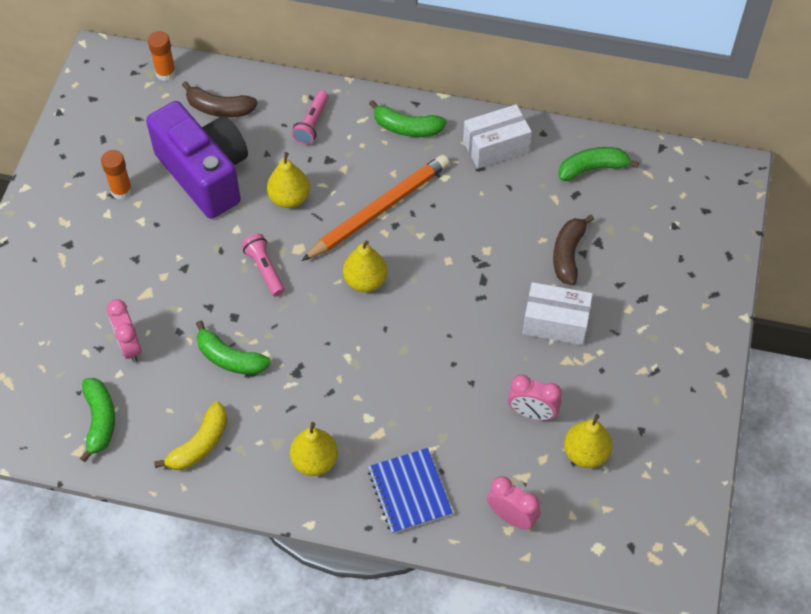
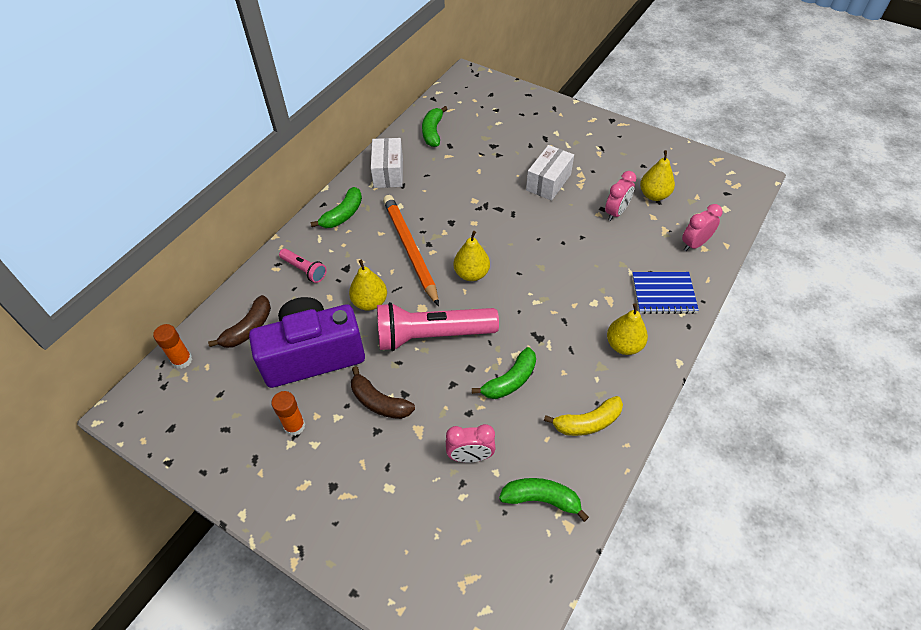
camera: 70 degrees left, 5 degrees down
(200, 444) = (587, 422): yellow banana -> yellow banana turned 105 degrees clockwise
(265, 269) = (432, 335): pink flashlight -> pink flashlight, size x2.07
(568, 255) = (496, 162): brown banana -> brown banana (379, 402)

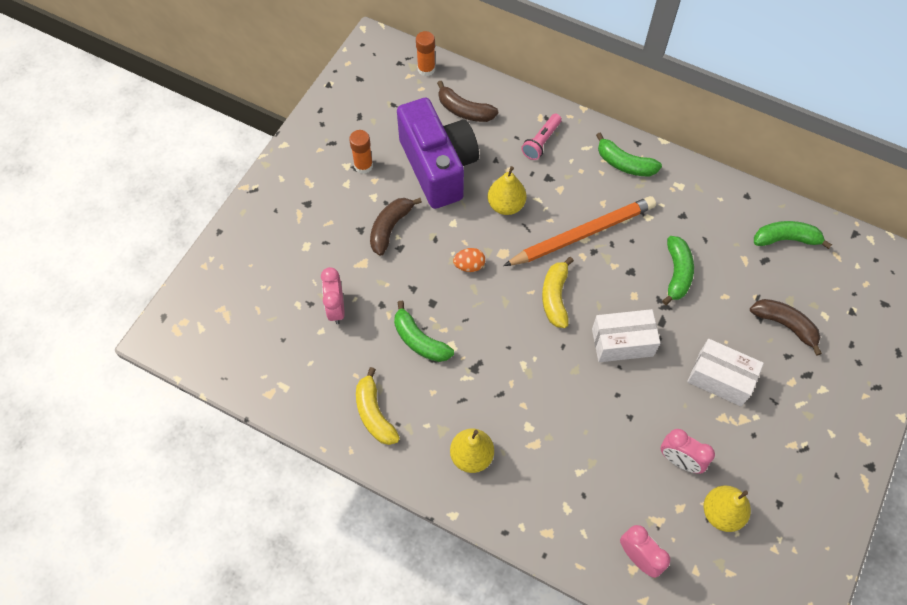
camera: 85 degrees right, 10 degrees up
(388, 172) = (701, 199): white box -> white box (622, 342)
(432, 335) = (469, 265): pink flashlight -> orange egg
(471, 274) = (555, 297): yellow pear -> yellow banana
(505, 143) = (785, 325): none -> brown banana
(541, 499) = (294, 370): green banana -> green banana (677, 273)
(663, 294) = (550, 508): blue notebook -> none

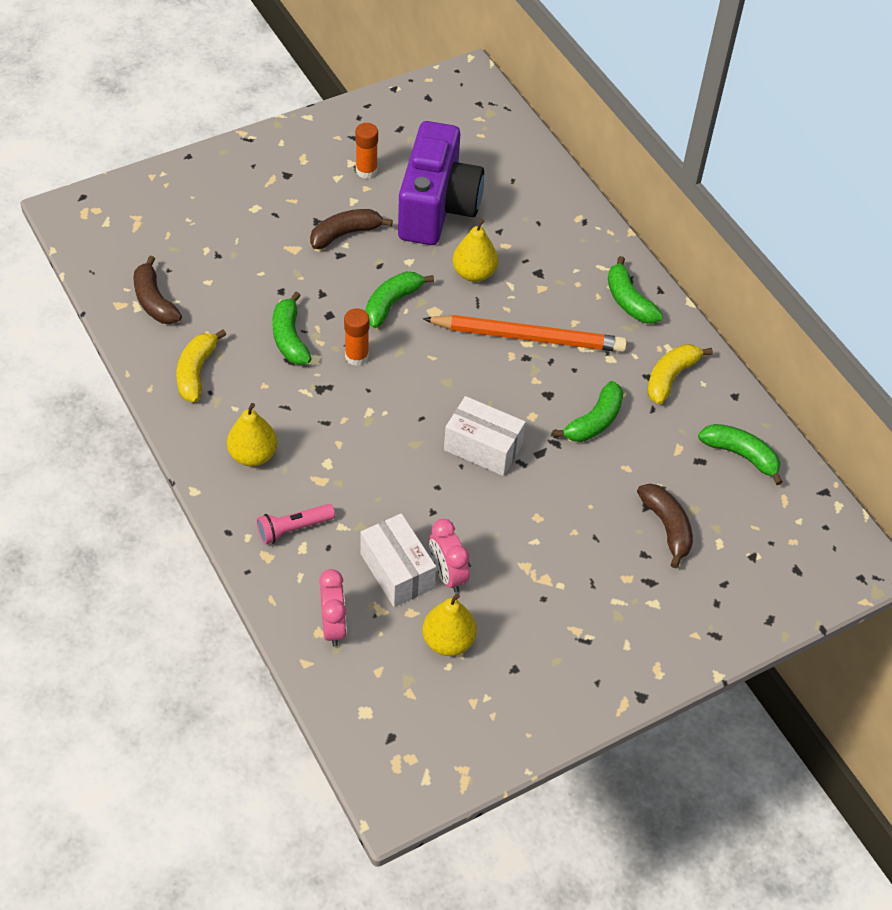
camera: 30 degrees right, 10 degrees down
(336, 308) = (237, 271): pink clock -> none
(426, 69) = (501, 121): orange glue stick -> orange glue stick (356, 356)
(464, 110) = (507, 174): brown banana -> brown banana (154, 301)
(469, 265) = (392, 304): orange egg -> green banana
(541, 142) = (560, 239): pink flashlight -> pink flashlight (293, 529)
(555, 297) = (451, 374): yellow banana -> yellow banana (670, 378)
(720, 378) = (554, 533): white box -> white box (397, 571)

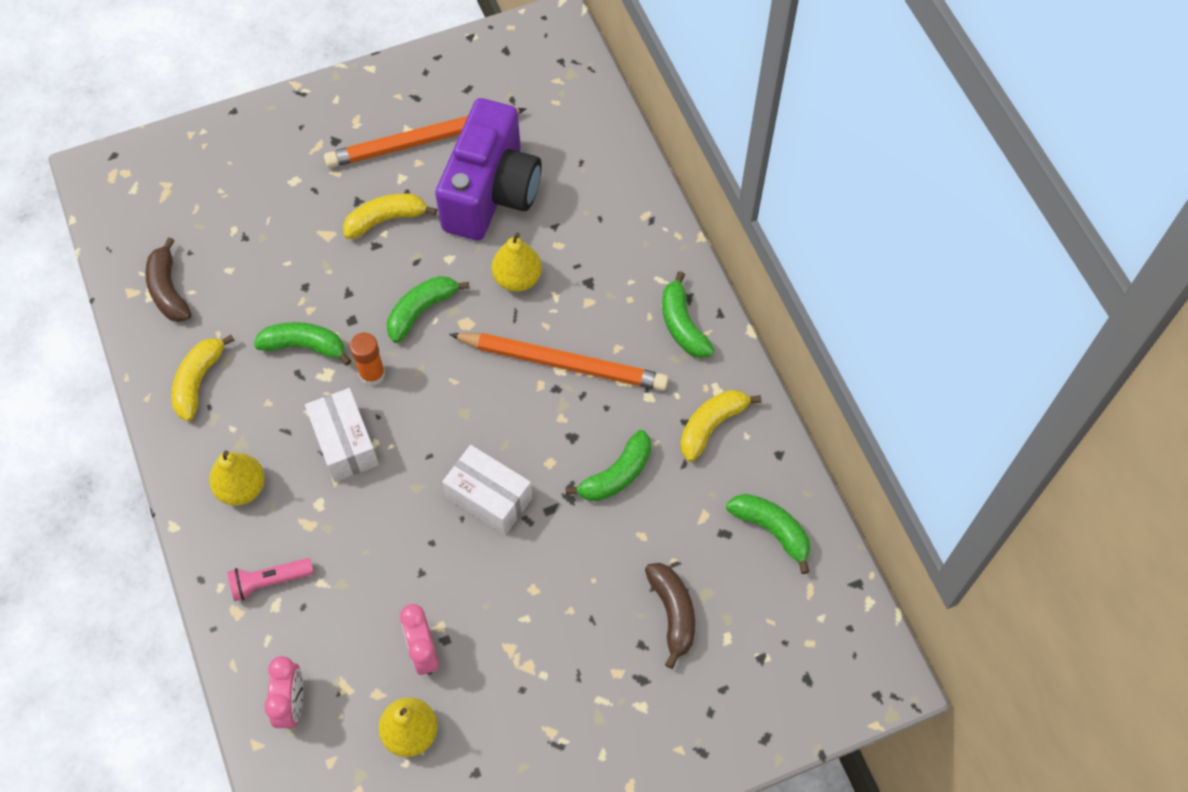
camera: 10 degrees right, 10 degrees up
(290, 338) = (304, 346): green banana -> green banana turned 105 degrees clockwise
(345, 234) = (386, 220): brown banana -> yellow banana
(366, 171) = (422, 141): orange glue stick -> orange pencil
(397, 571) = (371, 642): white box -> white box (345, 443)

